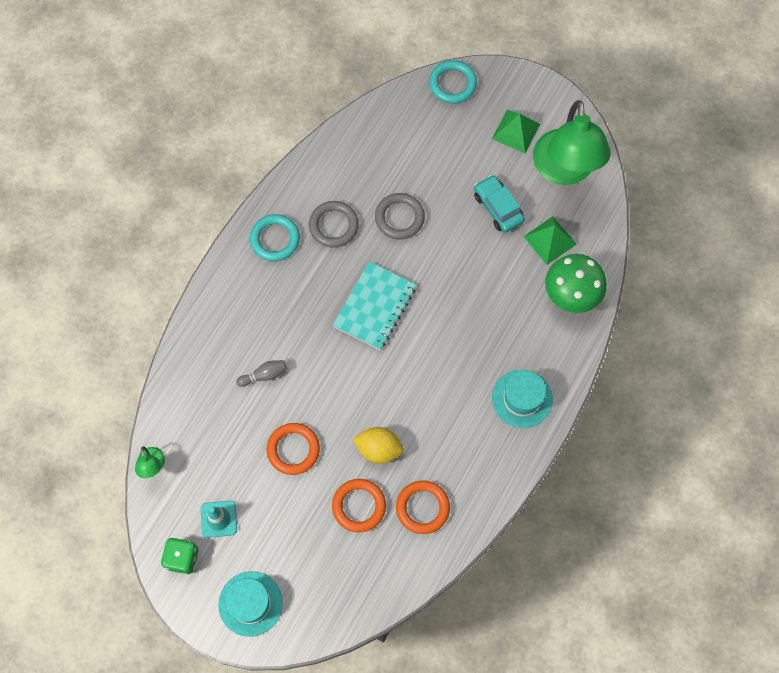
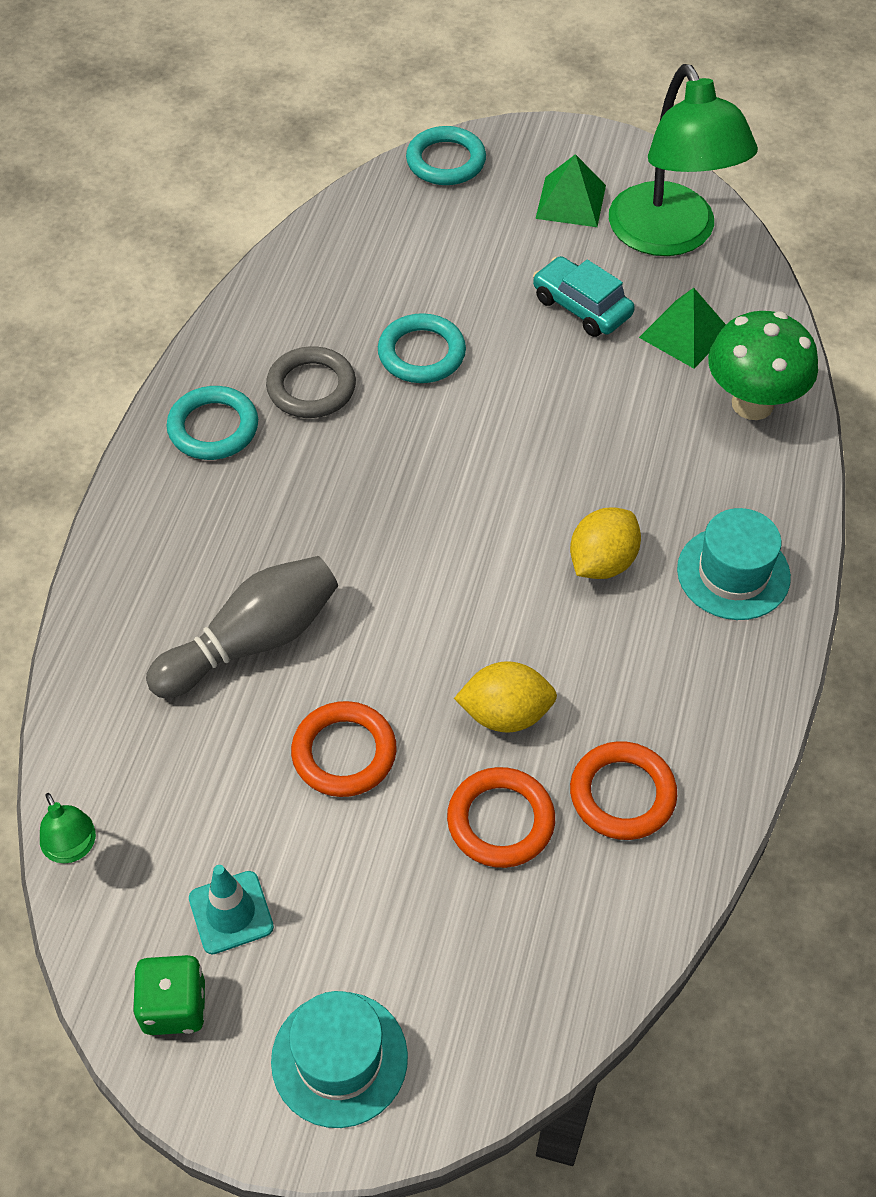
camera: 15 degrees left, 15 degrees down
(264, 375) = (252, 641): grey bowling pin -> grey bowling pin, size x2.09
(375, 307) = (422, 490): turquoise notebook -> none
(399, 218) = (421, 353): grey ring -> turquoise ring
(455, 374) = (602, 562): none -> yellow lemon

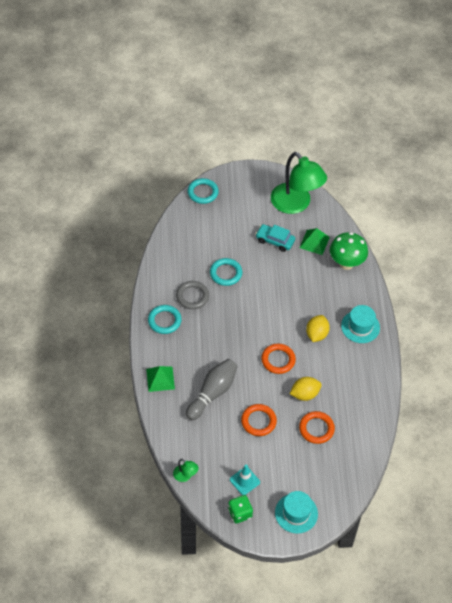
camera: 20 degrees left, 0 degrees up
(571, 201) = (255, 198): green pyramid -> green pyramid (160, 379)
(622, 794) = (350, 409): orange ring -> orange ring (278, 360)

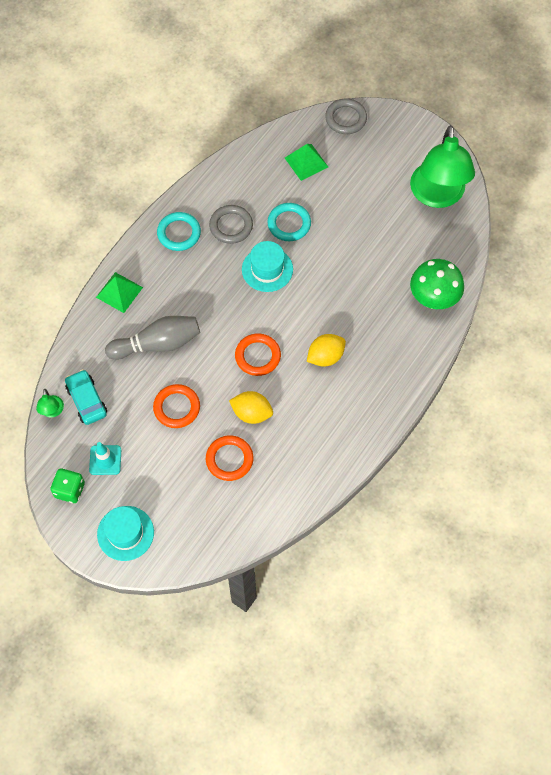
camera: 40 degrees right, 10 degrees up
(203, 192) = (345, 118): turquoise ring -> grey ring
(275, 241) = (376, 222): turquoise car -> turquoise car (86, 400)
(314, 242) = (419, 252): green pyramid -> green pyramid (306, 162)
(360, 326) = (382, 381): turquoise hat -> turquoise hat (267, 269)

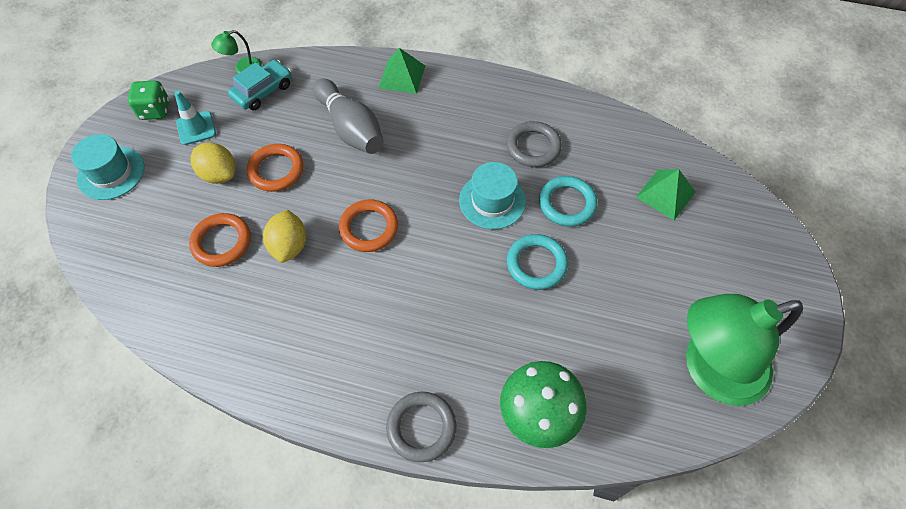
camera: 70 degrees right, 5 degrees down
(179, 233) = (499, 103): turquoise ring -> turquoise ring (536, 264)
(325, 356) = (394, 303): yellow lemon -> yellow lemon (219, 174)
(345, 118) = (758, 217): grey ring -> grey ring (421, 427)

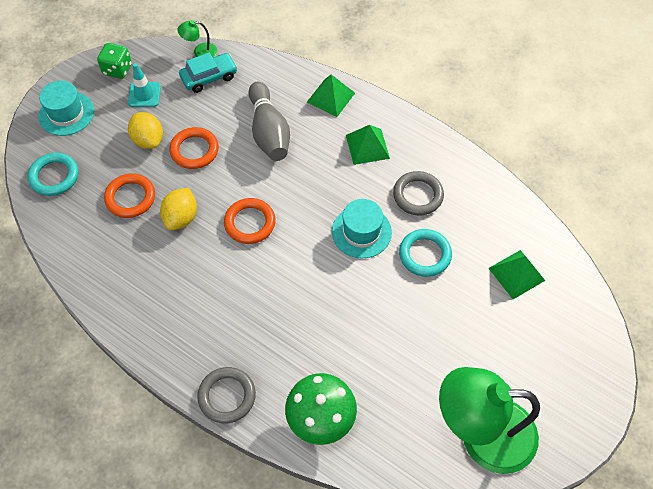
camera: 20 degrees right, 0 degrees up
(460, 114) = (367, 146): none -> green pyramid
(536, 264) = (375, 298): turquoise ring -> turquoise ring (54, 176)

